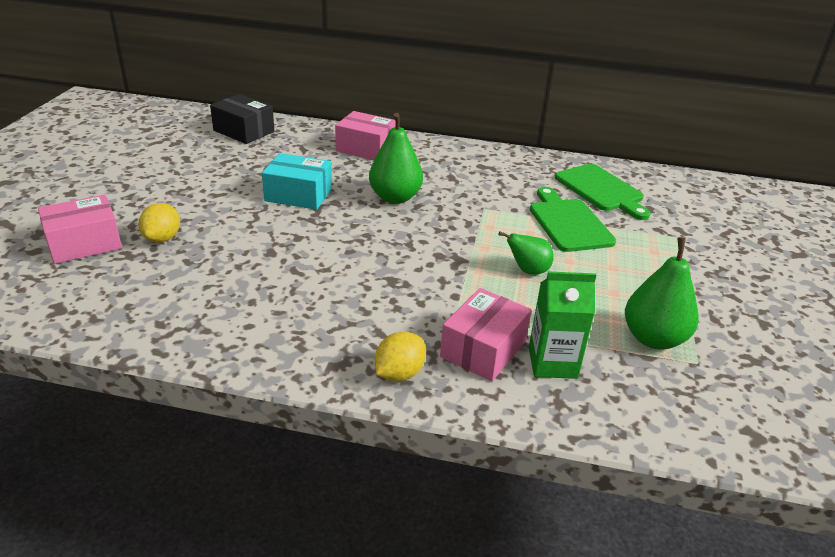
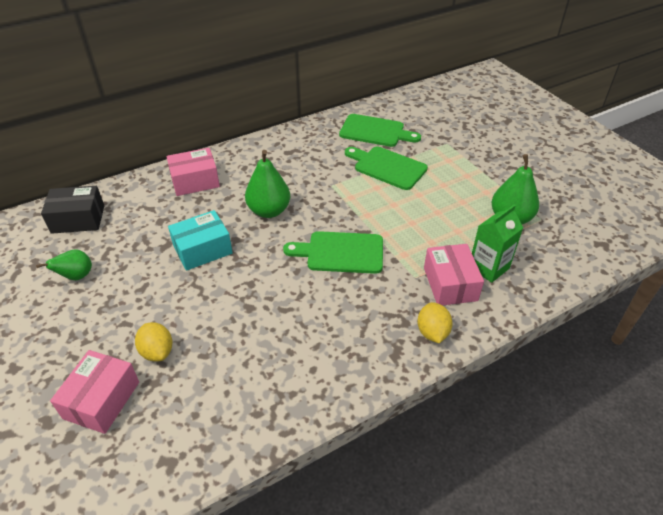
camera: 40 degrees left, 10 degrees up
(411, 261) = (341, 252): none -> green cutting board
(528, 271) = (408, 216): green pear -> green pear (76, 276)

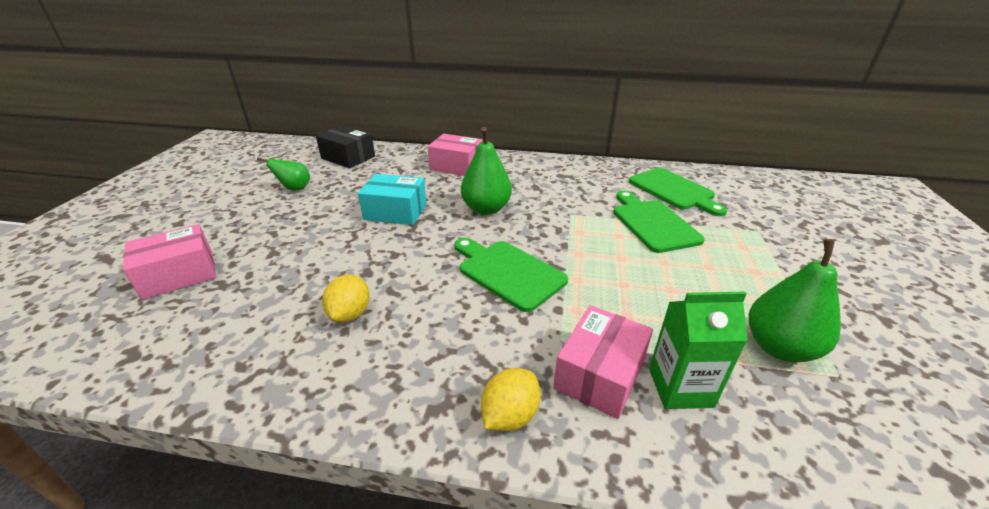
camera: 40 degrees right, 10 degrees down
(157, 351) = (259, 264): yellow lemon -> yellow lemon (350, 314)

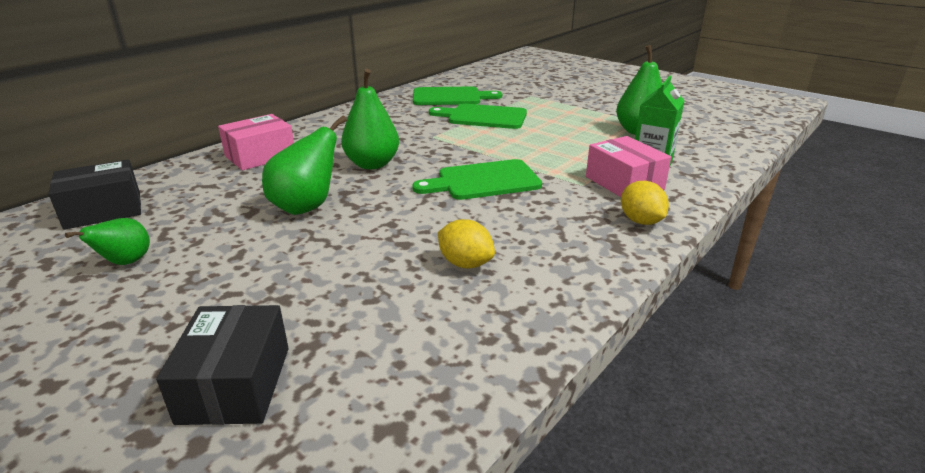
camera: 60 degrees left, 5 degrees down
(179, 274) = (235, 384): pink box -> black box
(395, 212) = (306, 207): turquoise box -> green pear

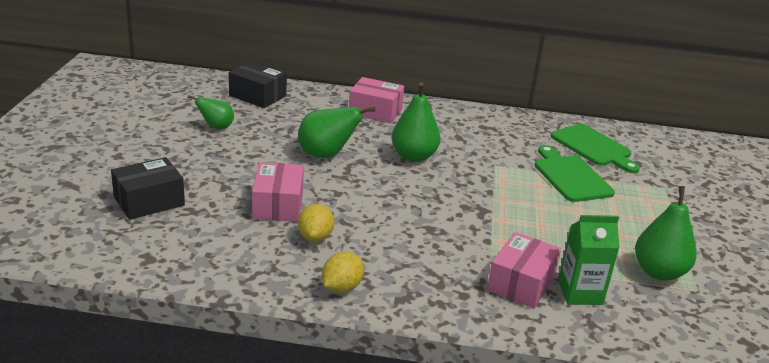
camera: 55 degrees right, 0 degrees up
(373, 269) = (278, 205): none -> pink box
(484, 181) = (442, 212): green cutting board -> none
(641, 221) = (456, 304): yellow lemon -> yellow lemon (341, 287)

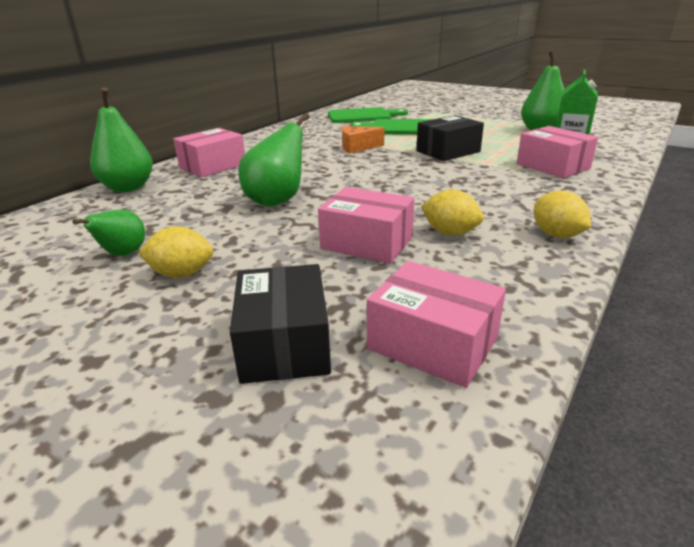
camera: 60 degrees left, 0 degrees up
(167, 246) = (432, 343): none -> pink box
(203, 152) = (182, 274): none -> yellow lemon
(257, 96) = (81, 215): black box -> black box (448, 151)
(413, 156) = (320, 166): green pear -> green pear (128, 188)
(481, 164) = (357, 147): none -> orange cheese

